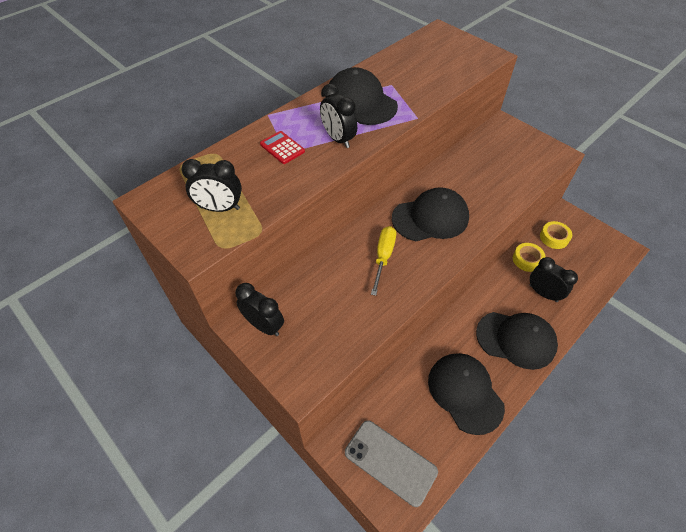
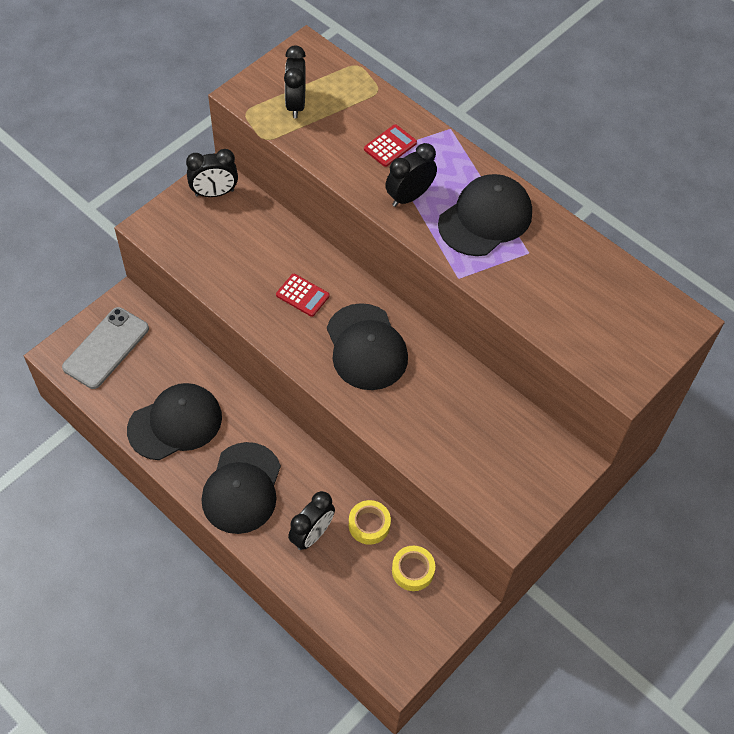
camera: 85 degrees right, 5 degrees up
(264, 325) = (214, 193): black clock -> black clock turned 45 degrees clockwise
(383, 257) = (302, 295): yellow screwdriver -> red calculator

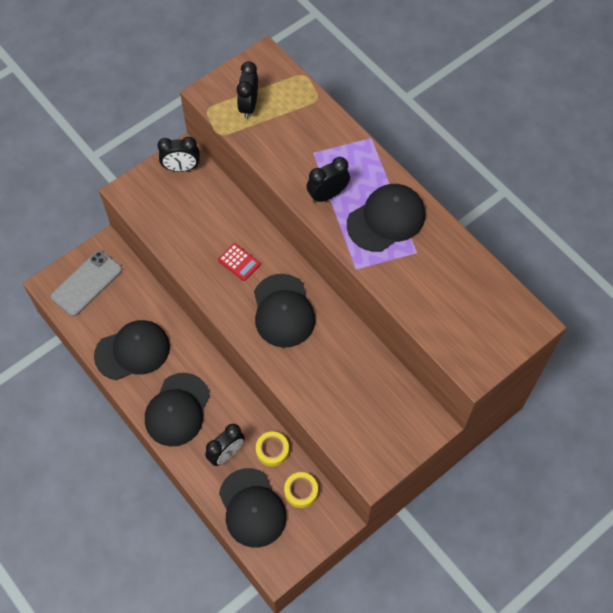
camera: 10 degrees right, 5 degrees up
(354, 598) = (252, 508): none -> black cap
(390, 146) = (319, 149): red calculator -> none

